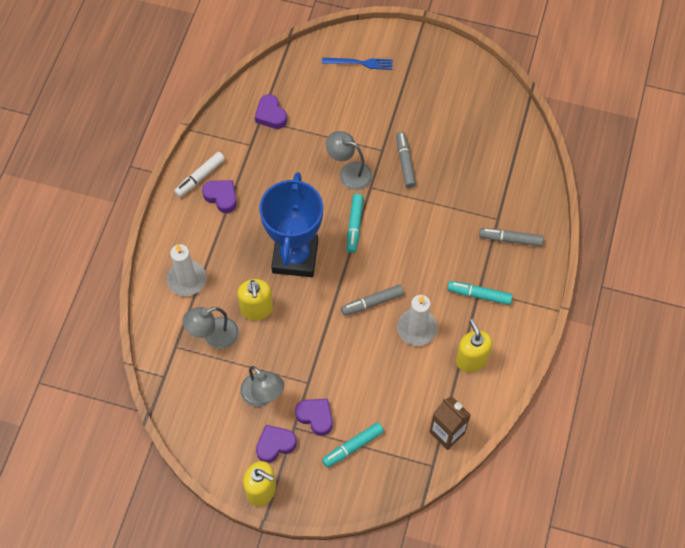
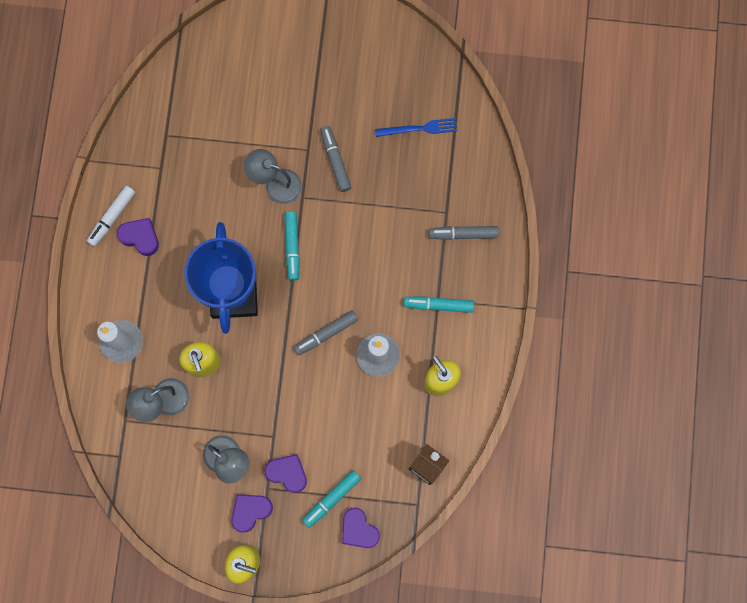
camera: 10 degrees left, 15 degrees up
(271, 115) = (176, 127): purple heart -> purple heart (358, 529)
(360, 63) = (265, 44): blue fork -> blue fork (419, 128)

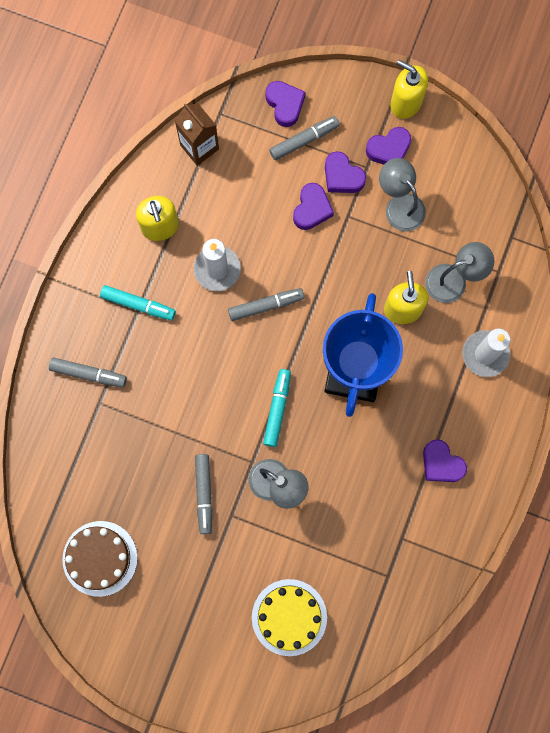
camera: 165 degrees left, 0 degrees up
(112, 217) = (468, 495): white marker -> none
(239, 83) = (289, 617): none -> yellow cake
(307, 434) = (312, 209): none -> purple heart
(331, 499) = (304, 140): turquoise marker -> grey marker
(406, 88) = (100, 558): none -> brown cake
(419, 128) = (99, 506): blue fork -> none

